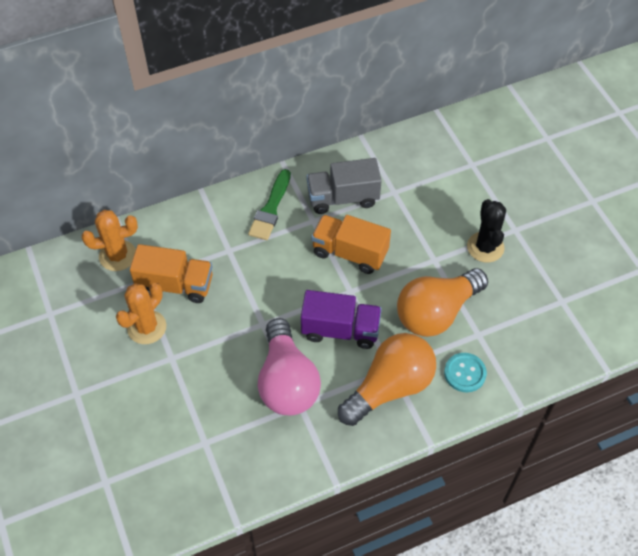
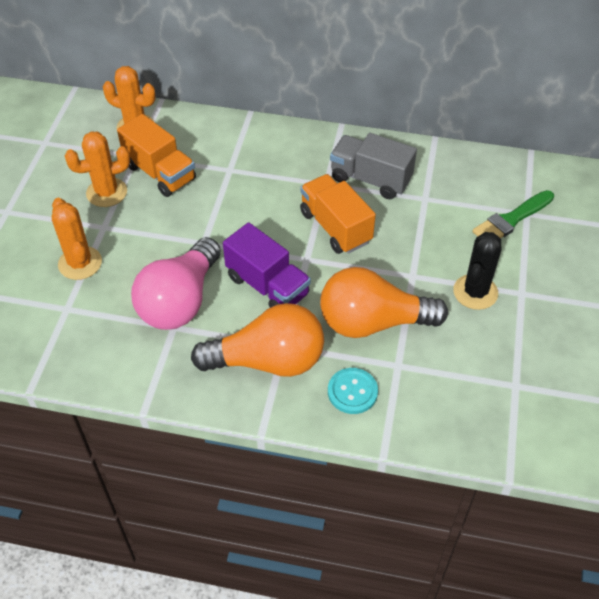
camera: 35 degrees right, 5 degrees down
(181, 399) = (80, 263): none -> orange cactus
(270, 209) = (296, 155): green brush -> green brush (511, 220)

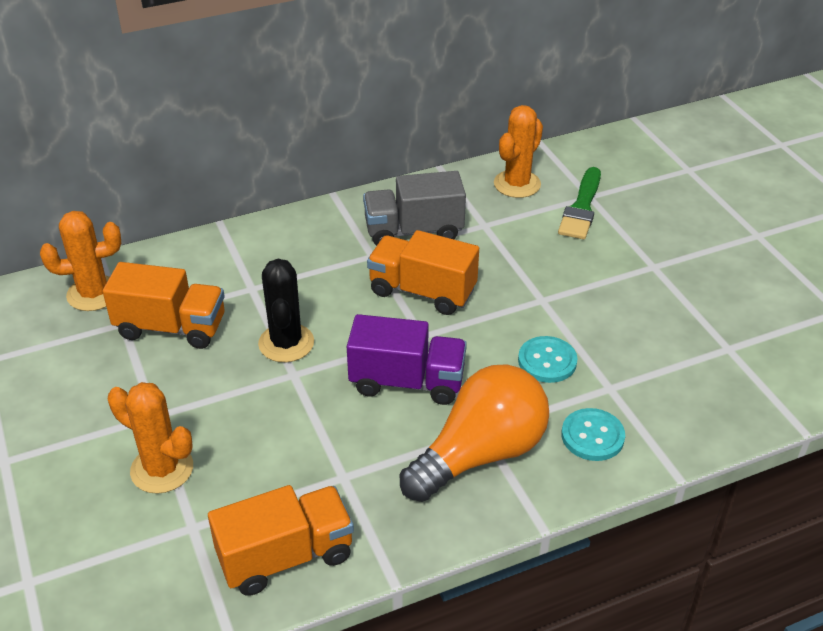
camera: 35 degrees left, 10 degrees down
(99, 357) = (286, 556): none -> orange truck
(106, 192) = (123, 378): orange cactus -> orange cactus (517, 184)
(180, 301) = (325, 446): pink light bulb -> none
(373, 322) = (547, 361): orange light bulb -> turquoise button
(475, 292) = (613, 285): black cactus -> black cactus (286, 343)

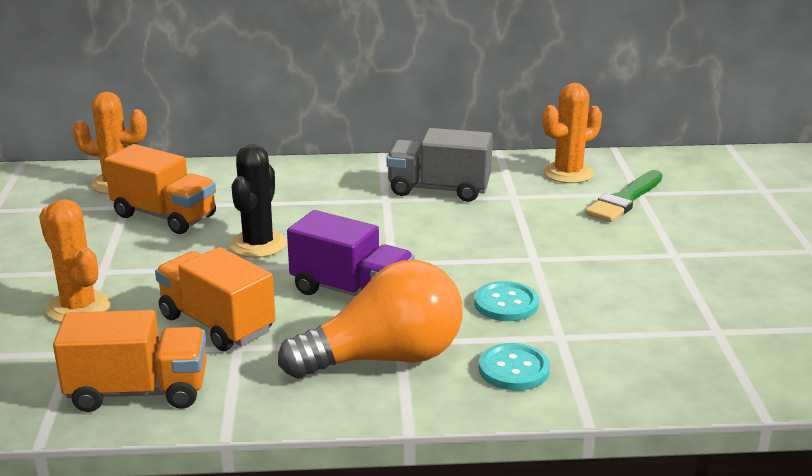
camera: 20 degrees right, 15 degrees down
(422, 291) = (415, 232): orange truck -> orange truck (217, 324)

